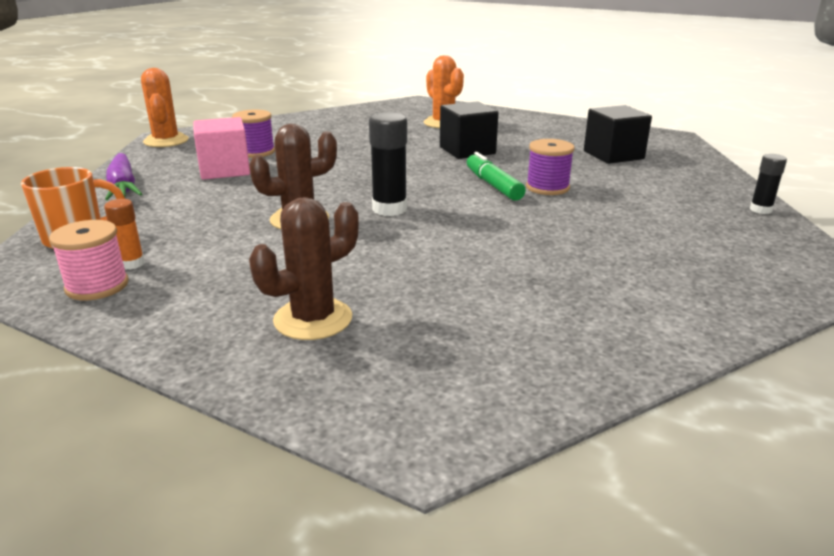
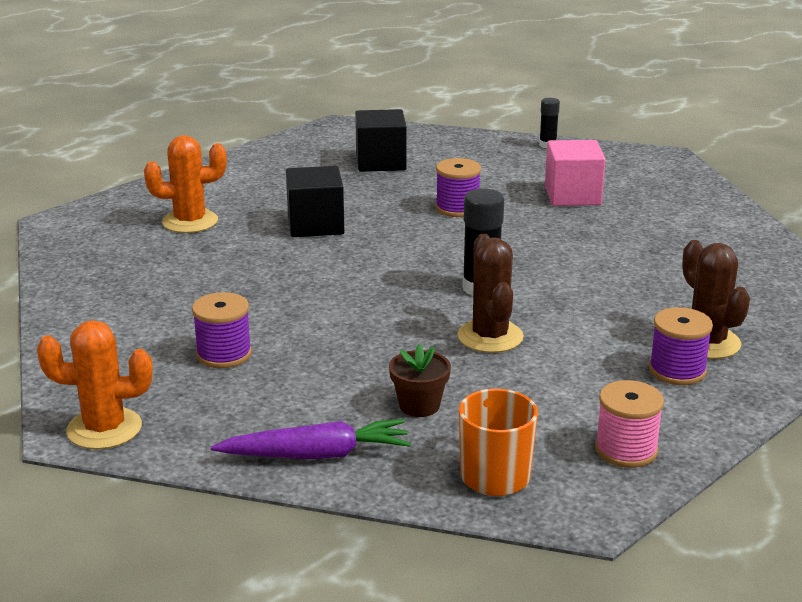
camera: 75 degrees left, 0 degrees up
(132, 264) = (577, 433): orange glue stick -> none
(185, 207) = (419, 405): none -> brown flower pot
(225, 170) = (291, 378): pink cube -> pink cube (572, 195)
(246, 304) = (677, 371): none -> purple spool
(493, 185) = (438, 230): green marker -> none

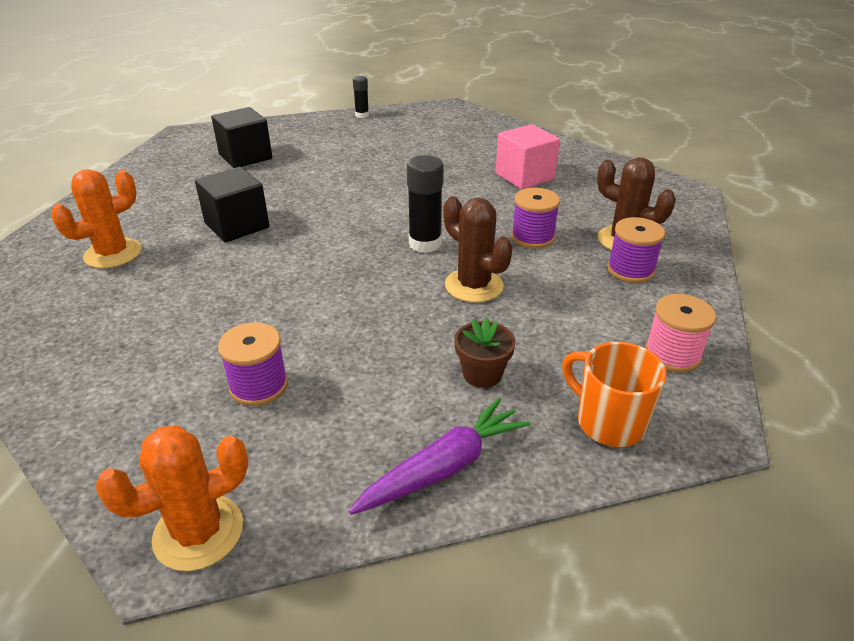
camera: 30 degrees left, 10 degrees up
(457, 208) = (342, 180): purple spool -> purple spool (532, 237)
(572, 195) = (417, 149): pink cube -> pink cube (524, 176)

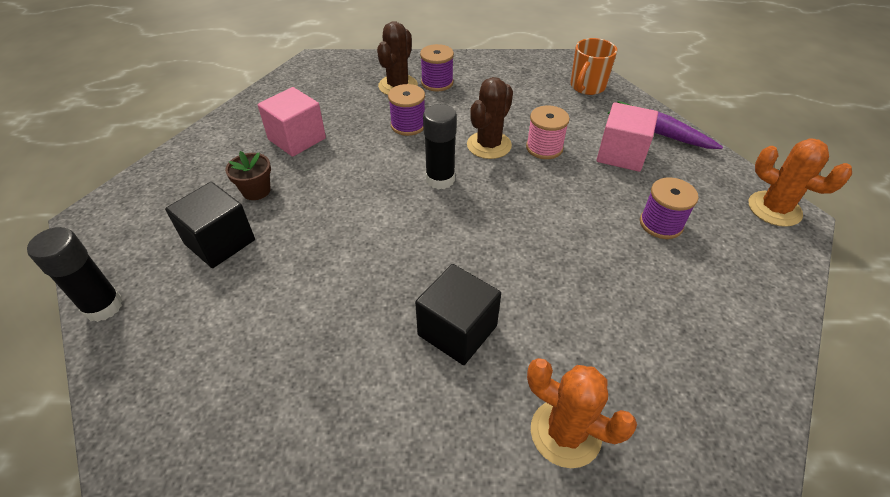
camera: 105 degrees left, 10 degrees up
(245, 156) = (262, 405): black cube -> black cube (220, 242)
(362, 115) = (103, 306): black glue stick -> black glue stick, size x1.69
(408, 399) = (621, 154): none -> pink cube
(482, 374) = (580, 130): brown flower pot -> brown flower pot (256, 190)
(672, 354) = (519, 69): pink spool -> pink spool (544, 148)

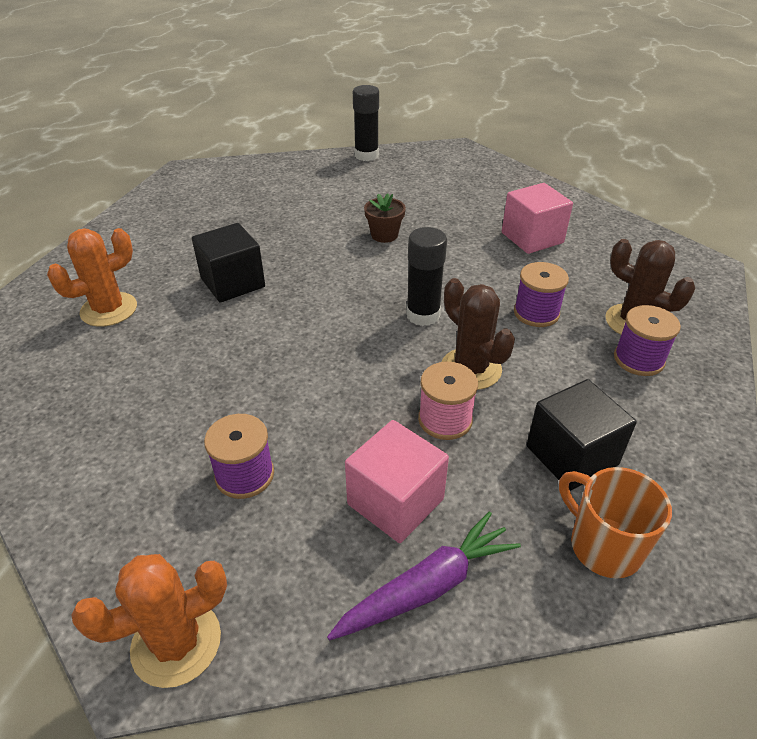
camera: 110 degrees right, 5 degrees down
(220, 242) = (402, 193): black cube -> black cube (571, 455)
(256, 190) = (458, 211): brown flower pot -> brown flower pot (384, 235)

